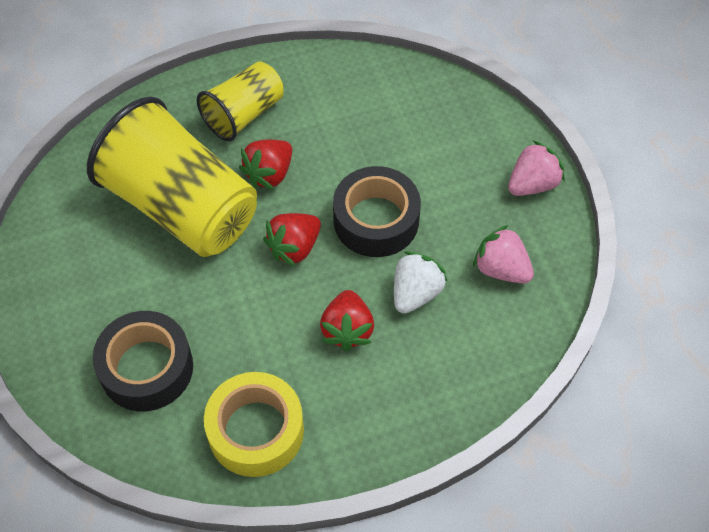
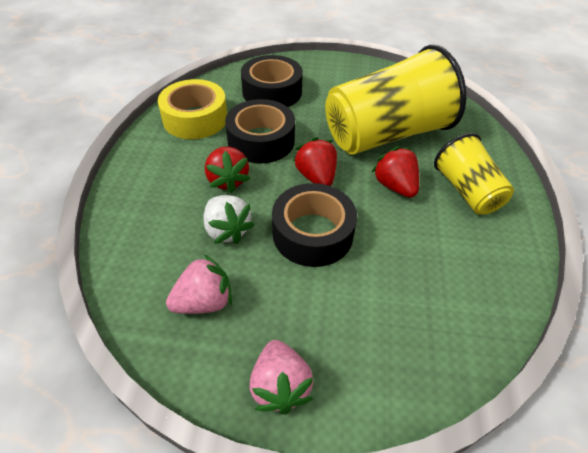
camera: 115 degrees right, 10 degrees down
(261, 330) = (261, 140): none -> black tape
(347, 330) = (228, 180): red strawberry -> red strawberry turned 135 degrees counterclockwise

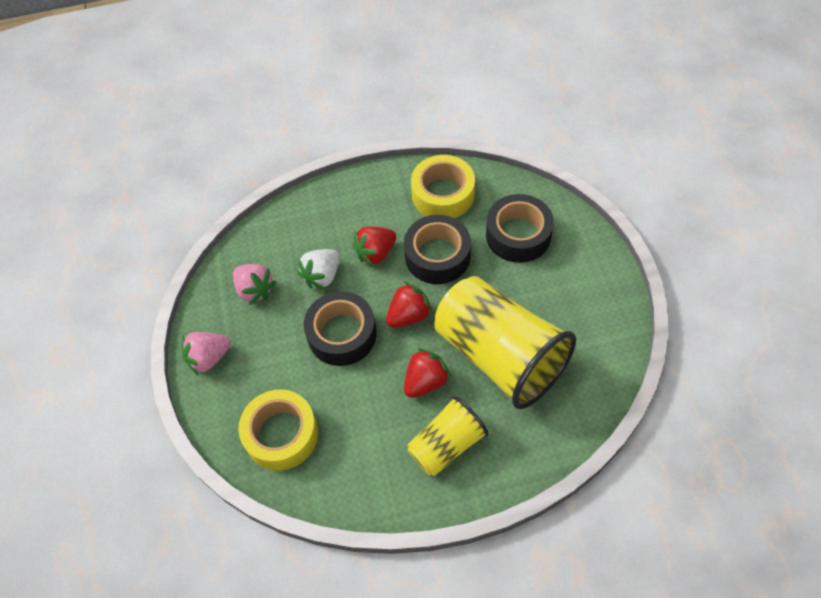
camera: 75 degrees right, 10 degrees up
(423, 325) = (281, 434): none -> yellow tape

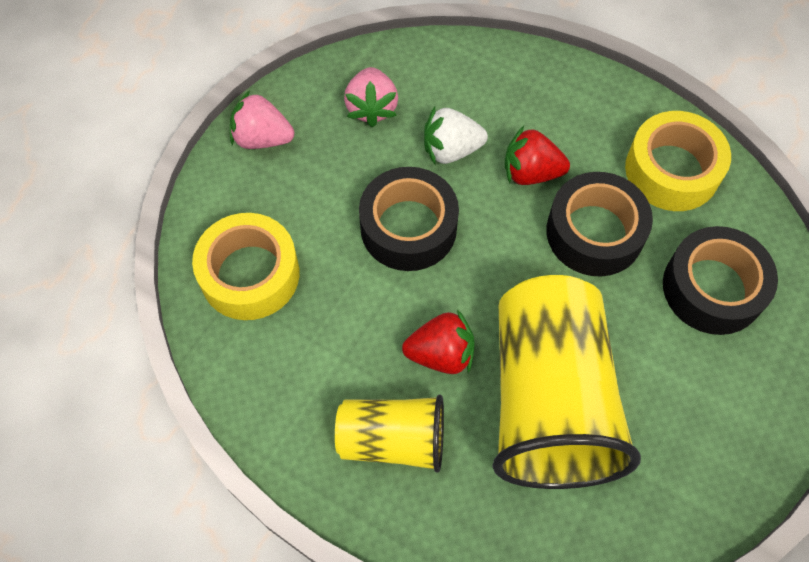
camera: 40 degrees right, 5 degrees up
(409, 315) = (496, 269): red strawberry -> none

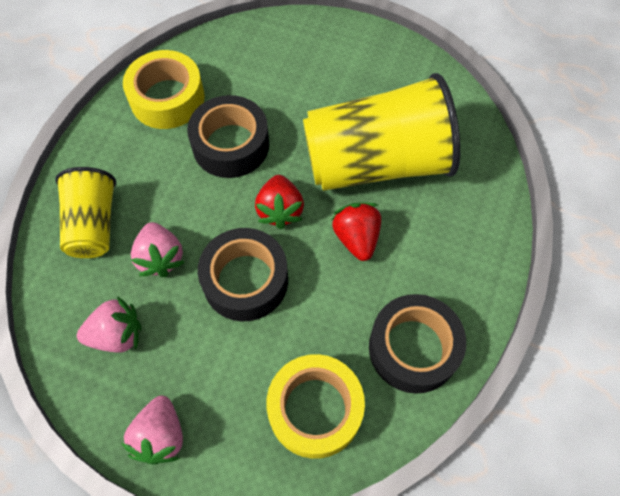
camera: 100 degrees left, 0 degrees up
(393, 440) = (434, 261): yellow cup -> yellow cup (93, 224)
(451, 150) = (161, 258): white strawberry -> pink strawberry
(531, 172) = (179, 193): red strawberry -> red strawberry (280, 210)
(712, 288) = (266, 71): black tape -> black tape (413, 348)

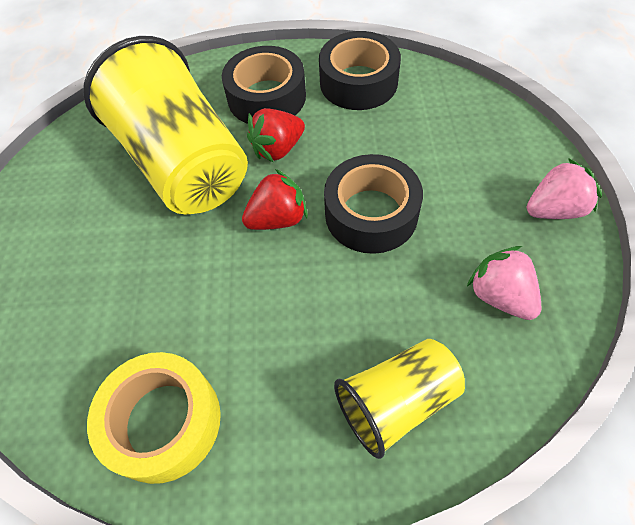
camera: 110 degrees left, 5 degrees down
(161, 258) = (393, 301): pink strawberry -> none
(231, 145) = (212, 304): black tape -> black tape (267, 97)
(315, 409) = (449, 120): yellow tape -> none

